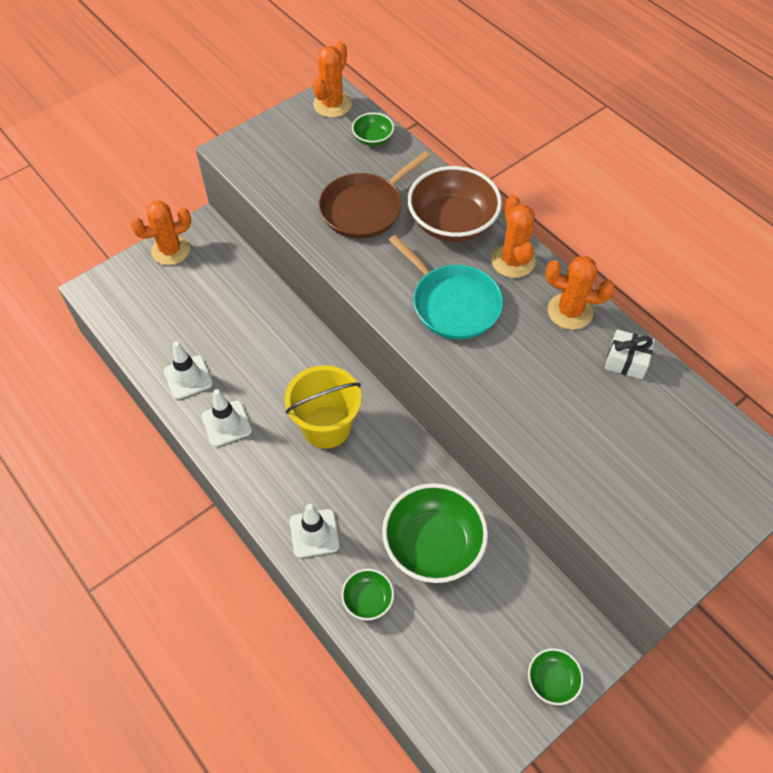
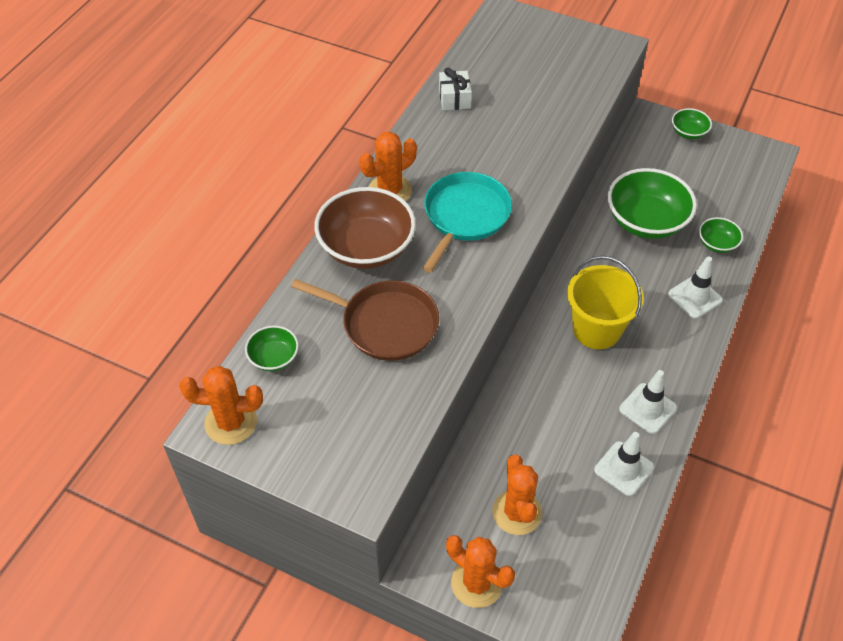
camera: 115 degrees left, 5 degrees down
(570, 311) = (425, 141): orange cactus -> orange cactus (517, 512)

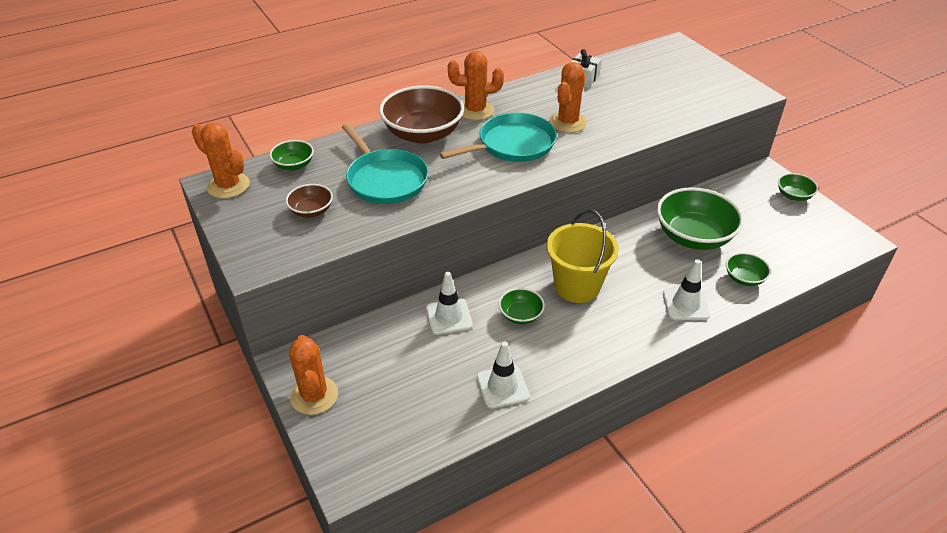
camera: 35 degrees right, 10 degrees down
(351, 402) = (311, 211): none -> brown bowl
(385, 324) = (385, 179): brown pan -> turquoise pan
(517, 512) = (390, 369): orange cactus -> orange cactus (568, 122)
(576, 388) = (520, 315): none -> green bowl
(647, 408) = (565, 358): white traffic cone -> white traffic cone (449, 317)

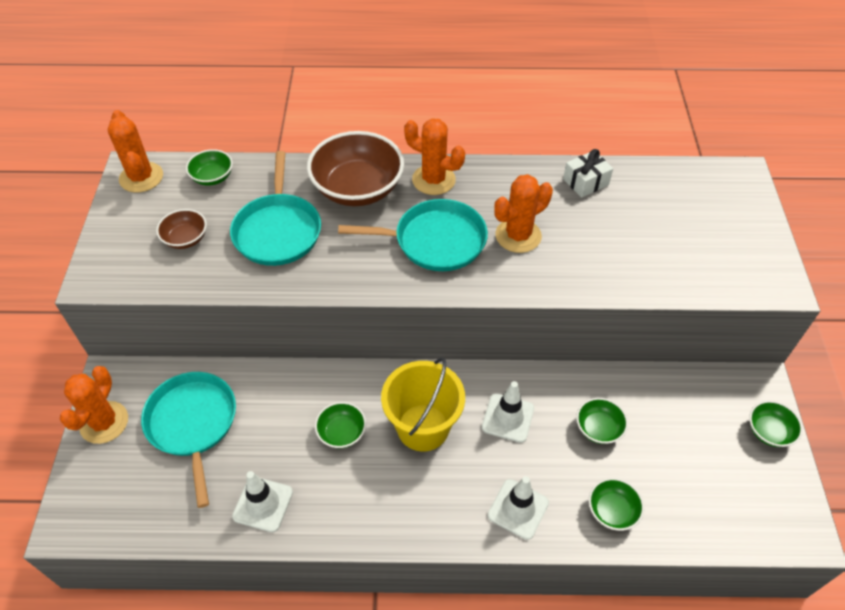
camera: 30 degrees right, 10 degrees up
(394, 362) = (193, 423): none -> turquoise pan
(449, 317) = (275, 399): white traffic cone -> white traffic cone (508, 418)
(693, 237) = (598, 428): green bowl -> green bowl, size x0.49

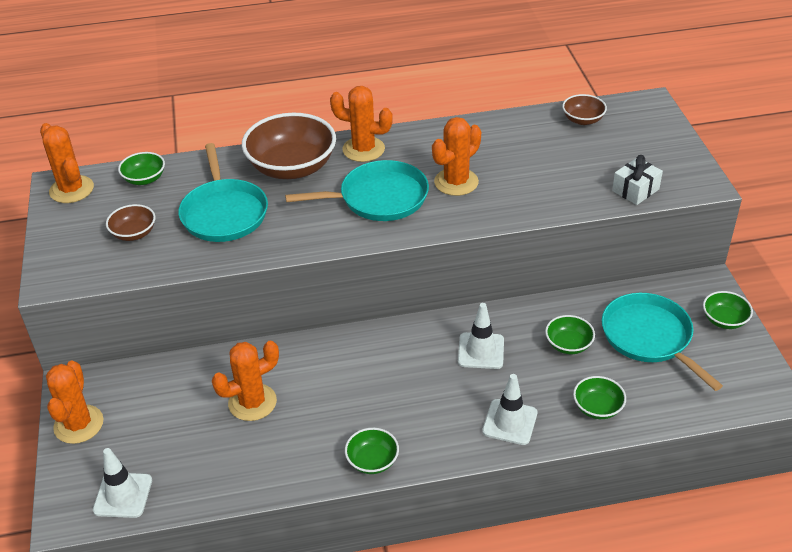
camera: 10 degrees left, 10 degrees down
(193, 423) = (171, 409): turquoise pan -> turquoise pan (649, 337)
(263, 504) = (262, 463): white traffic cone -> white traffic cone (123, 495)
(271, 432) = (252, 402): none -> orange cactus
(342, 432) = (323, 391): green bowl -> green bowl (372, 461)
(423, 427) = (401, 373): yellow bucket -> none
(585, 182) = (507, 130): white gift -> white gift (635, 190)
(667, 182) = (583, 120): none -> brown bowl

